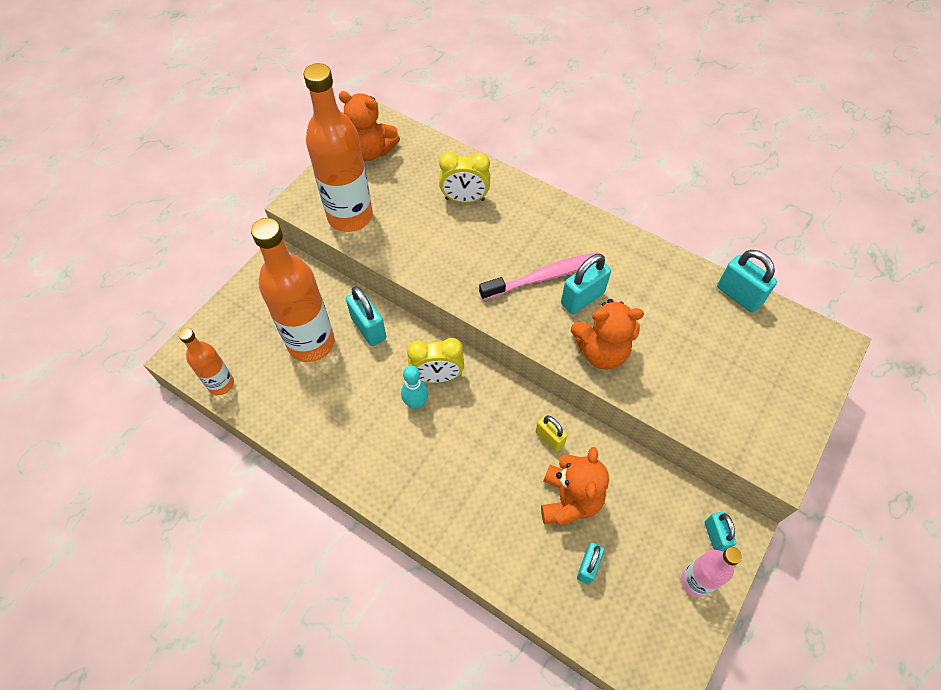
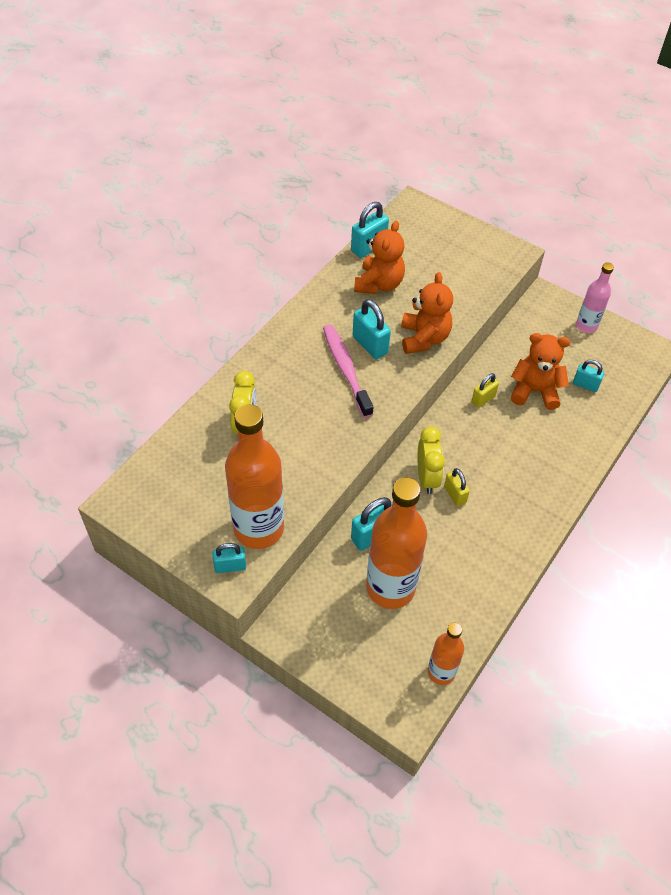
camera: 90 degrees left, 5 degrees down
(370, 151) = (162, 511): orange teddy bear -> orange teddy bear (379, 284)
(416, 403) = (455, 495): turquoise bowling pin -> yellow padlock
(715, 536) = (552, 310): turquoise padlock -> turquoise padlock (230, 566)

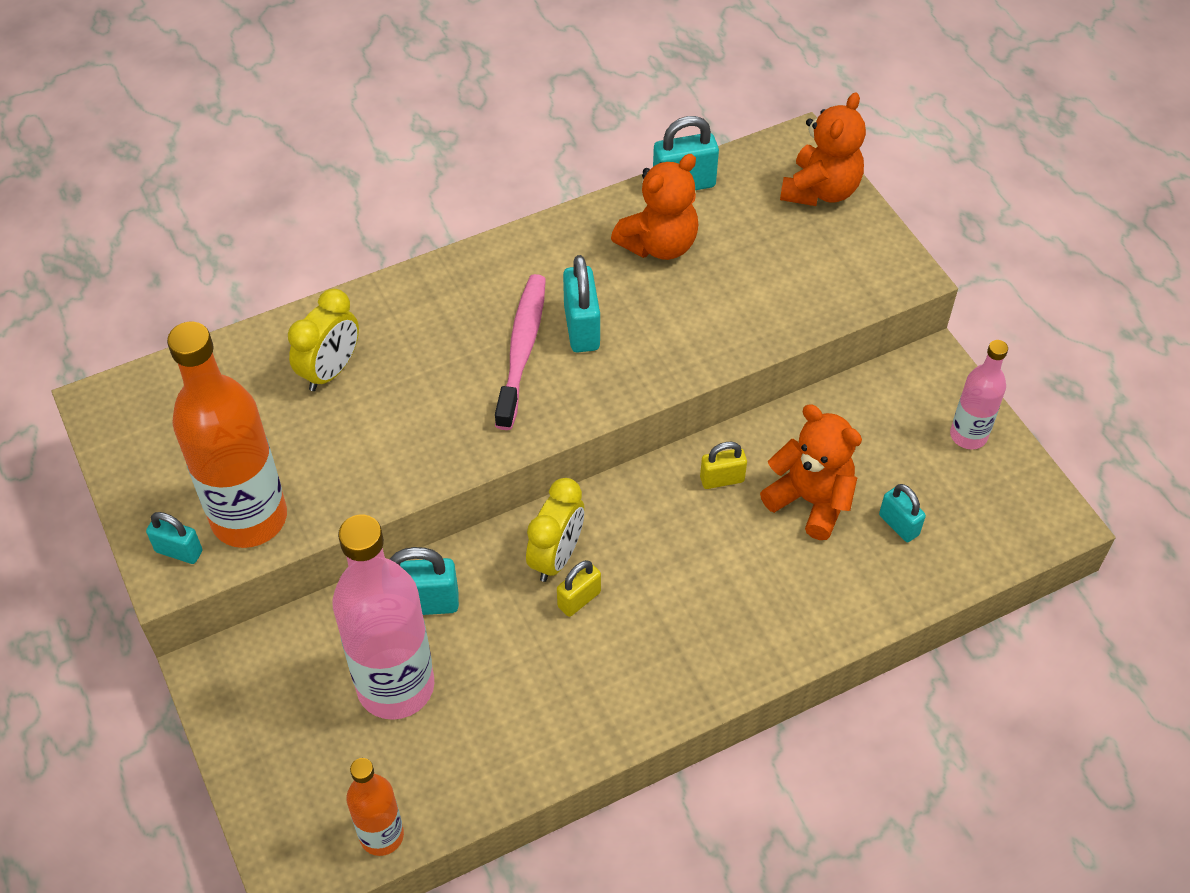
camera: 30 degrees right, 0 degrees up
(390, 588) = (395, 686): orange bottle -> pink bottle
(424, 338) = (667, 349): orange teddy bear -> orange teddy bear (820, 190)
(455, 495) = (579, 599): yellow padlock -> yellow padlock turned 45 degrees clockwise

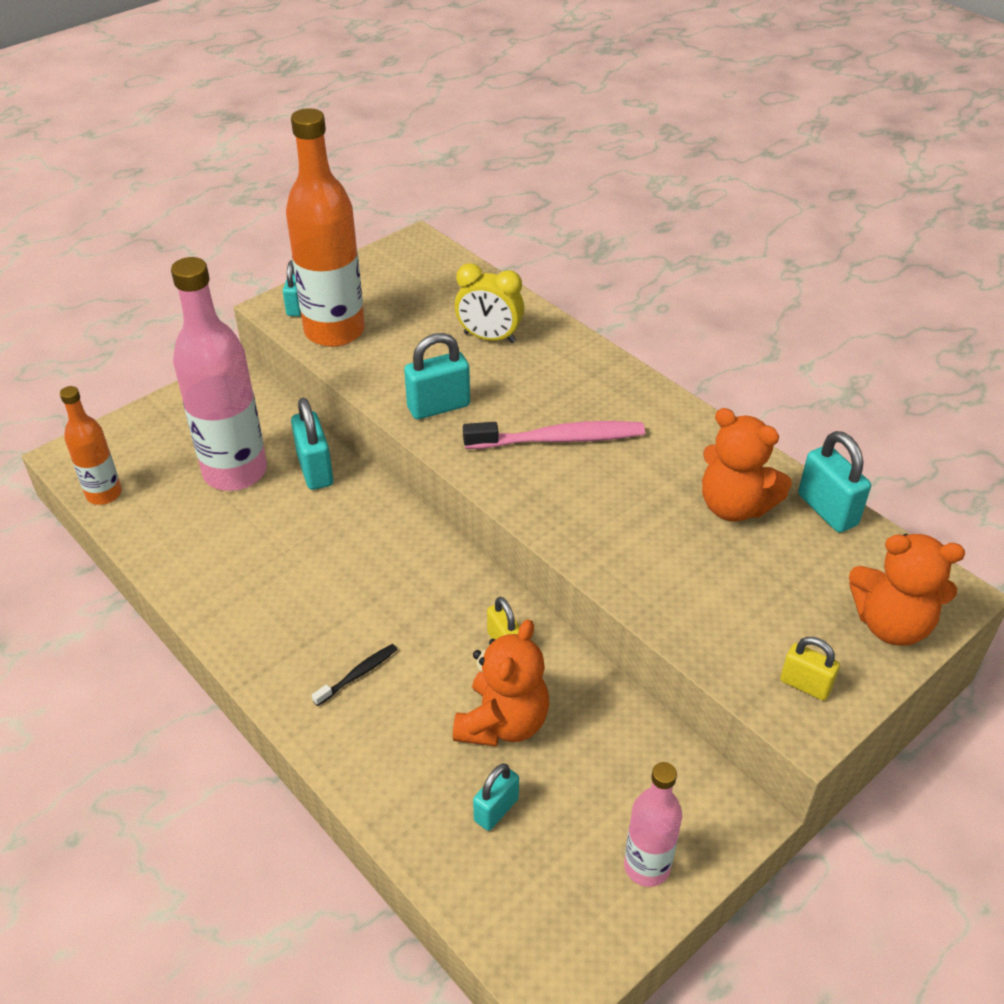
camera: 75 degrees right, 10 degrees down
(556, 557) = (381, 541): yellow clock -> none
(579, 599) = (340, 565): yellow padlock -> yellow padlock (805, 685)
(581, 328) = (601, 472): turquoise padlock -> turquoise padlock (438, 407)
(728, 606) = (358, 674): none -> black toothbrush

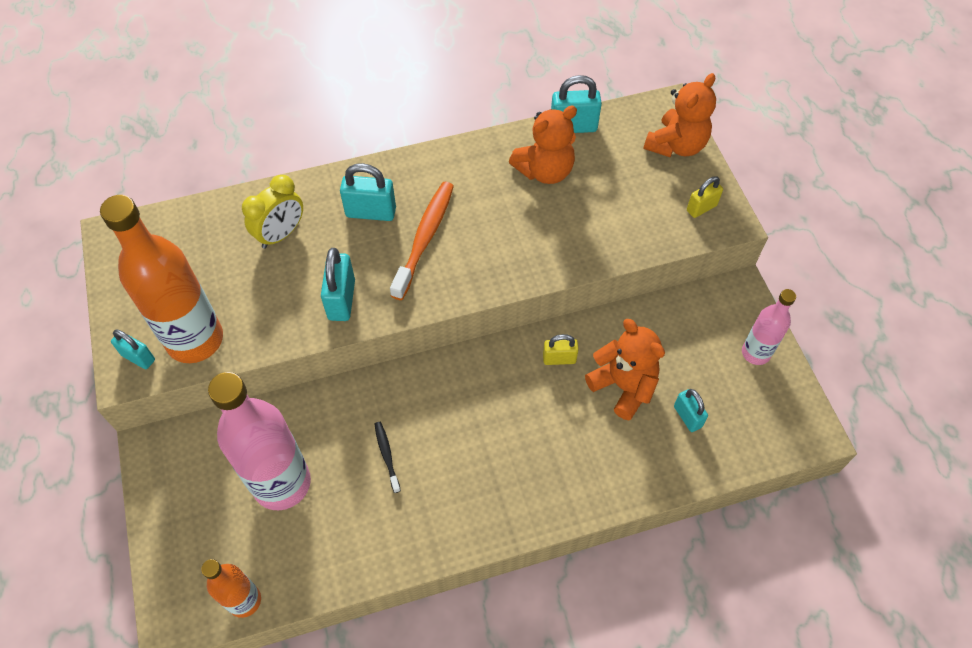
camera: 65 degrees left, 15 degrees up
(315, 470) = (316, 421): turquoise padlock -> turquoise padlock (371, 212)
(358, 674) = (543, 460): black toothbrush -> black toothbrush (387, 455)
(558, 439) = (425, 238): pink toothbrush -> orange toothbrush

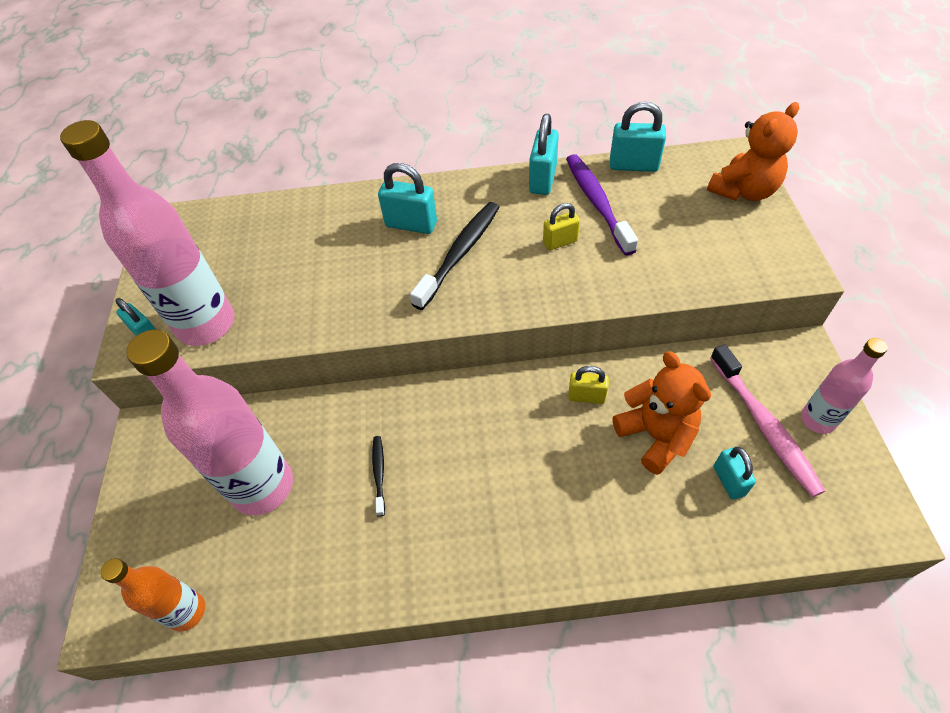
camera: 15 degrees right, 5 degrees down
(195, 340) = (206, 324): orange bottle -> pink bottle
(281, 234) = (318, 236): yellow clock -> none
(341, 300) = (361, 303): turquoise padlock -> turquoise padlock (542, 179)
(425, 238) = (460, 254): orange toothbrush -> black toothbrush
(545, 171) = (597, 203): orange teddy bear -> purple toothbrush
(701, 208) = (767, 253): yellow padlock -> yellow padlock (560, 242)
(712, 364) = (764, 425): none -> pink toothbrush

